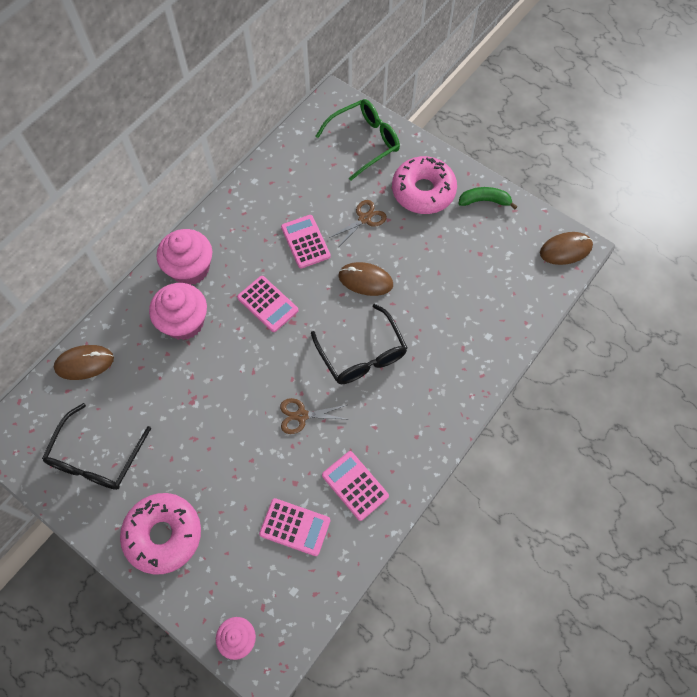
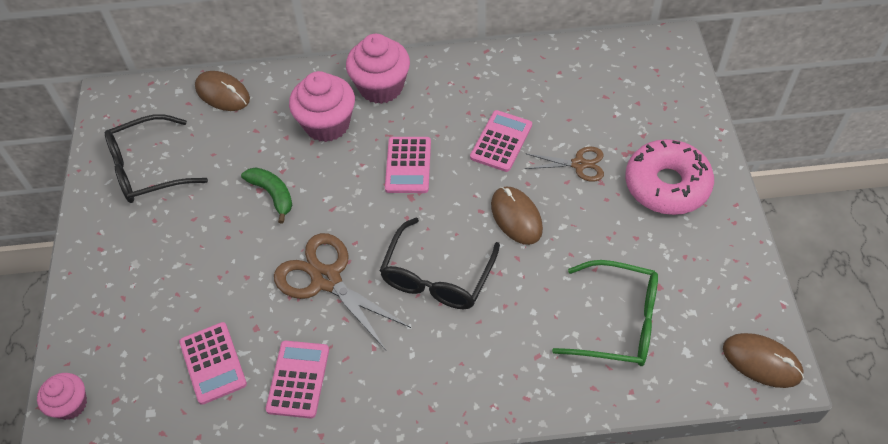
camera: 50 degrees right, 10 degrees down
(163, 535) = (120, 270): pink donut -> none
(301, 415) = (326, 279): brown scissors -> brown scissors, size x1.75
(364, 142) = (658, 99): green glasses -> green glasses (618, 322)
(484, 201) = (723, 243): green banana -> green banana (272, 194)

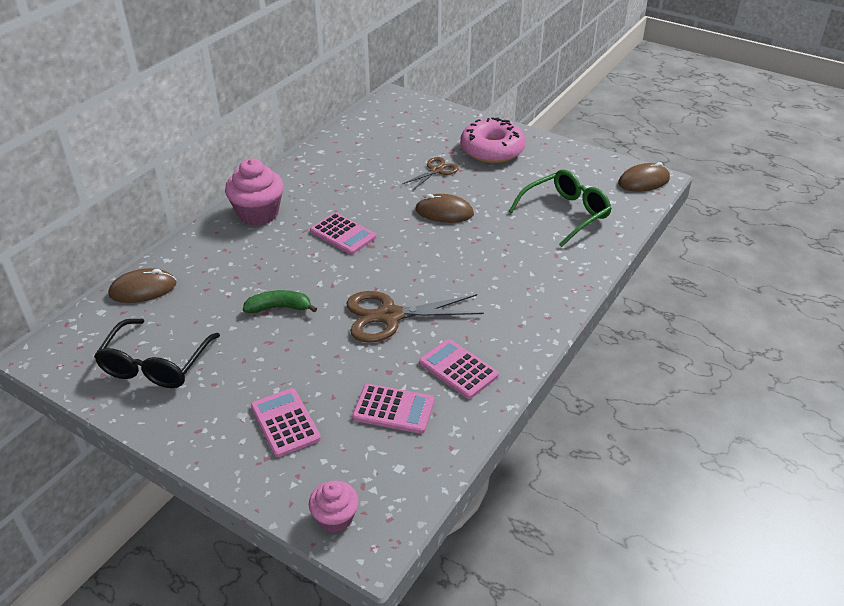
camera: 55 degrees left, 15 degrees down
(327, 124) = (254, 252): pink cupcake -> none
(437, 276) = (449, 265): black glasses -> none
(501, 141) = (378, 189): pink calculator -> pink calculator (285, 422)

